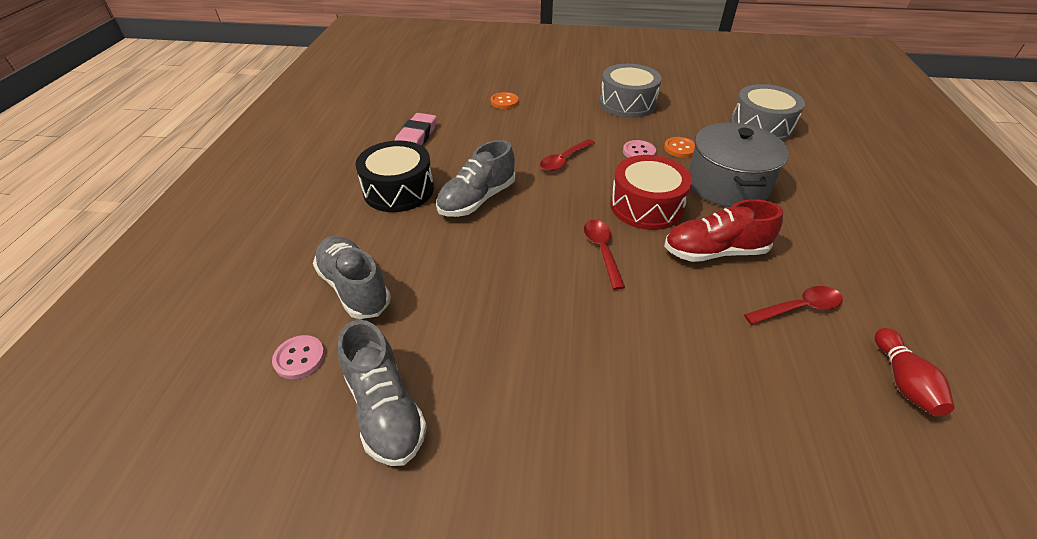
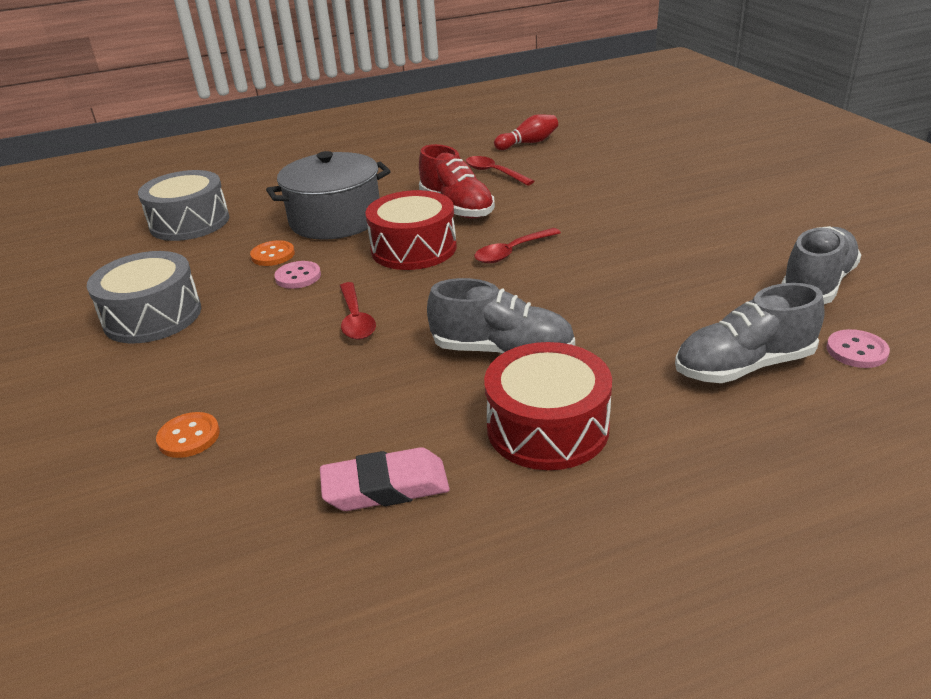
camera: 115 degrees left, 10 degrees down
(354, 288) = (744, 366): grey shoe -> grey shoe turned 45 degrees clockwise
(398, 190) = (547, 427): black drum -> red drum
(564, 160) = (356, 319): red spoon -> red spoon turned 60 degrees clockwise

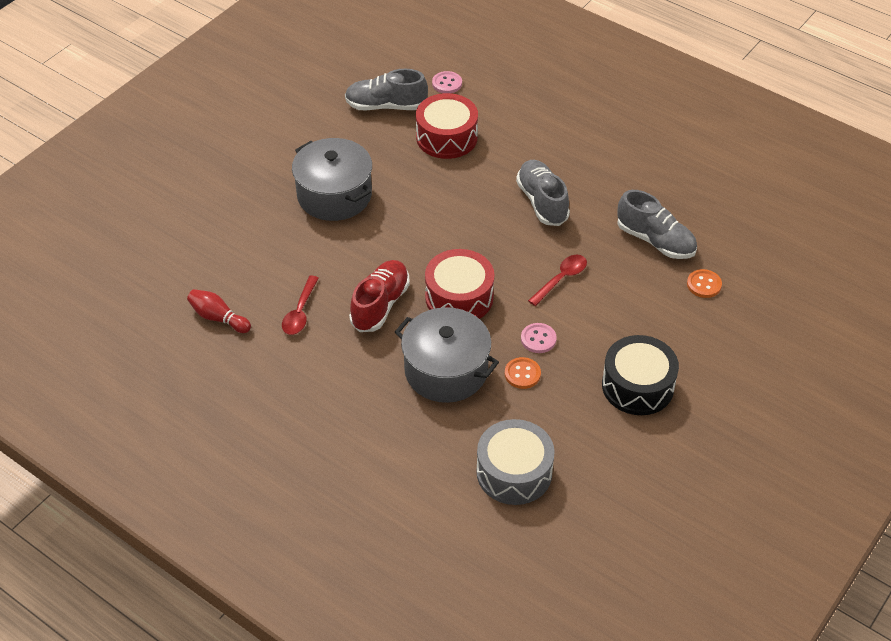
camera: 125 degrees left, 15 degrees up
(152, 316) = (637, 386): grey drum -> black drum
(385, 487) = (667, 196): pink eraser -> none
(512, 252) = (430, 244): red spoon -> none
(547, 427) = (587, 163): red drum -> red drum (446, 137)
(649, 216) = (334, 195): none -> grey pot
(744, 366) = (488, 115): grey shoe -> grey shoe (655, 241)

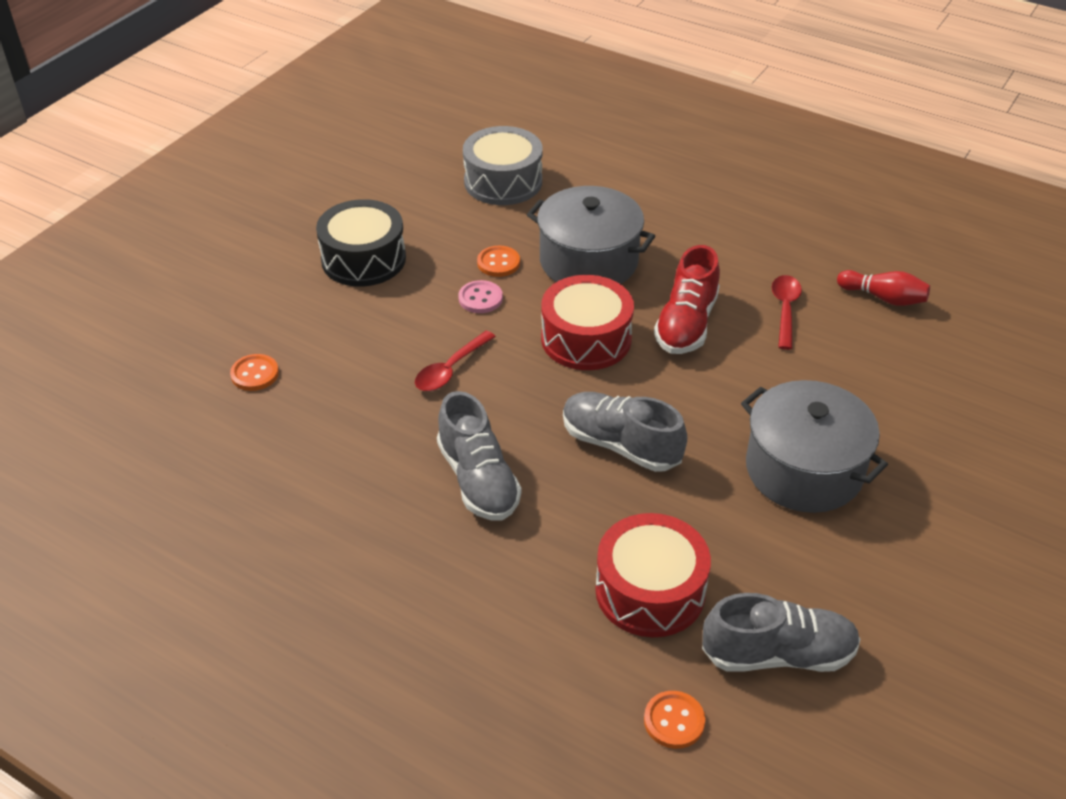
camera: 175 degrees right, 5 degrees down
(447, 83) = (674, 721): pink button -> orange button
(655, 241) = (310, 430): grey shoe -> grey shoe (620, 445)

